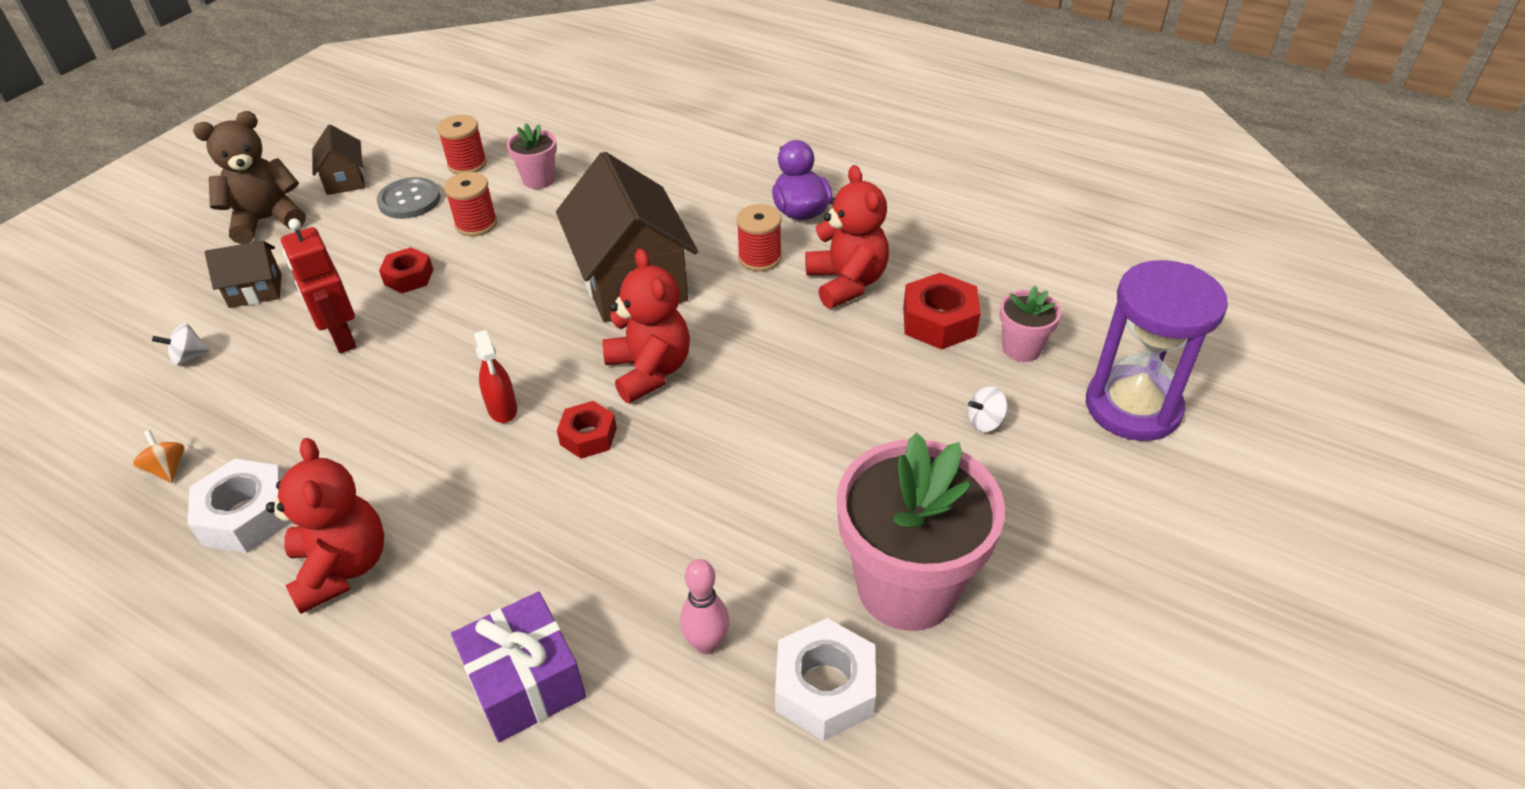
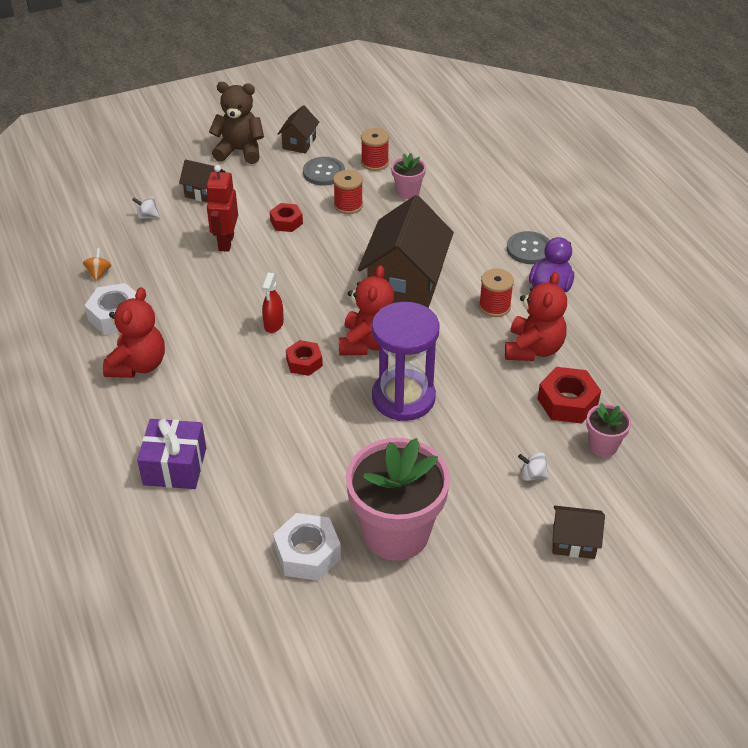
camera: 35 degrees right, 0 degrees up
(707, 644) = (271, 499): pink bowling pin -> none
(738, 182) = (529, 249): none -> grey button
(1103, 472) = (574, 542): none -> brown house
(1132, 407) = (636, 518): purple hourglass -> purple hourglass (403, 398)

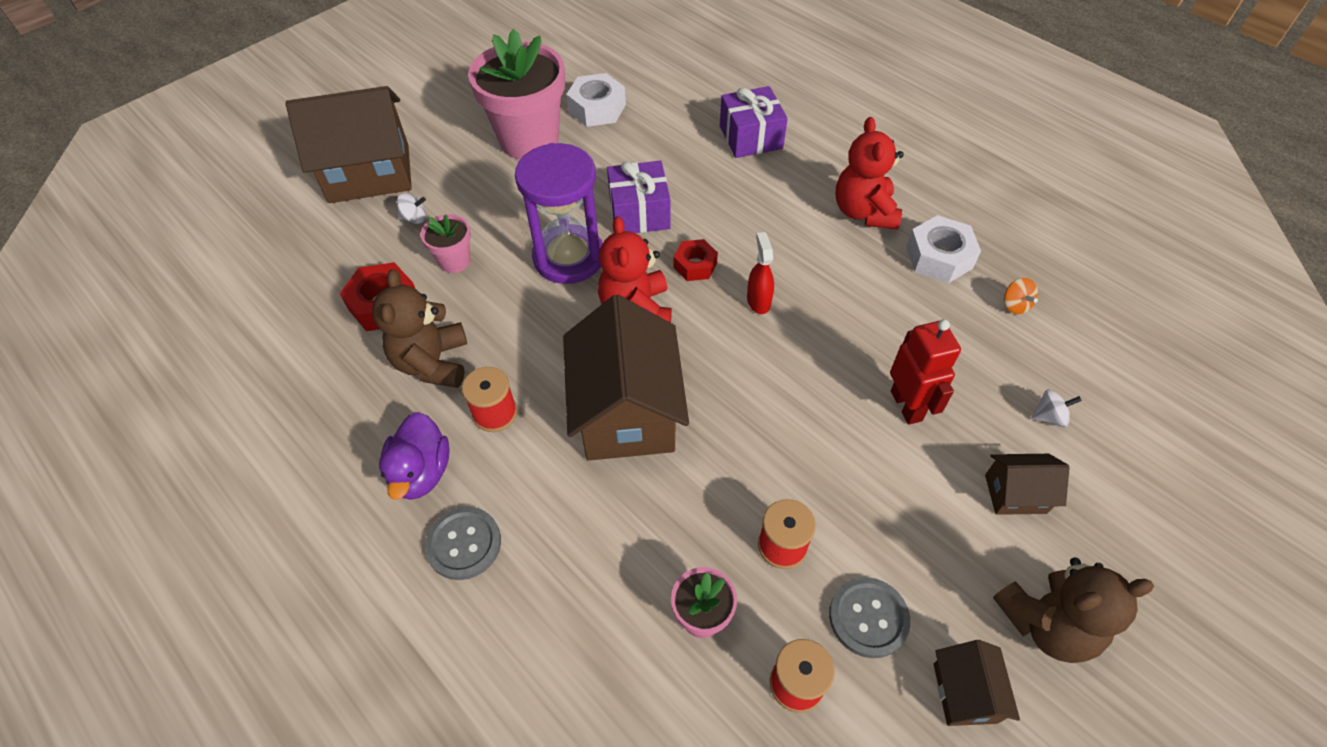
camera: 160 degrees right, 10 degrees up
(286, 222) = (852, 474): red nut -> none
(325, 420) = (639, 212): none -> purple gift
(533, 349) = (432, 363): red teddy bear -> brown teddy bear
(574, 542) = (369, 174): brown house -> brown house, size x2.09
(603, 446) = (342, 266): pink flower pot -> pink flower pot (455, 261)

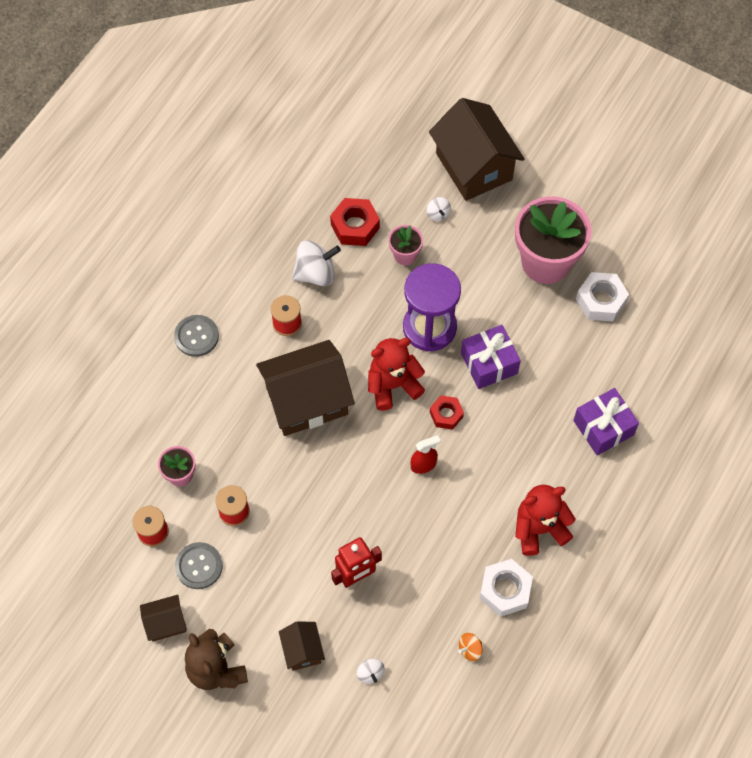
camera: 75 degrees right, 10 degrees up
(421, 472) = (236, 297): purple duck -> none
(432, 363) = (316, 273): brown teddy bear -> white spinning top

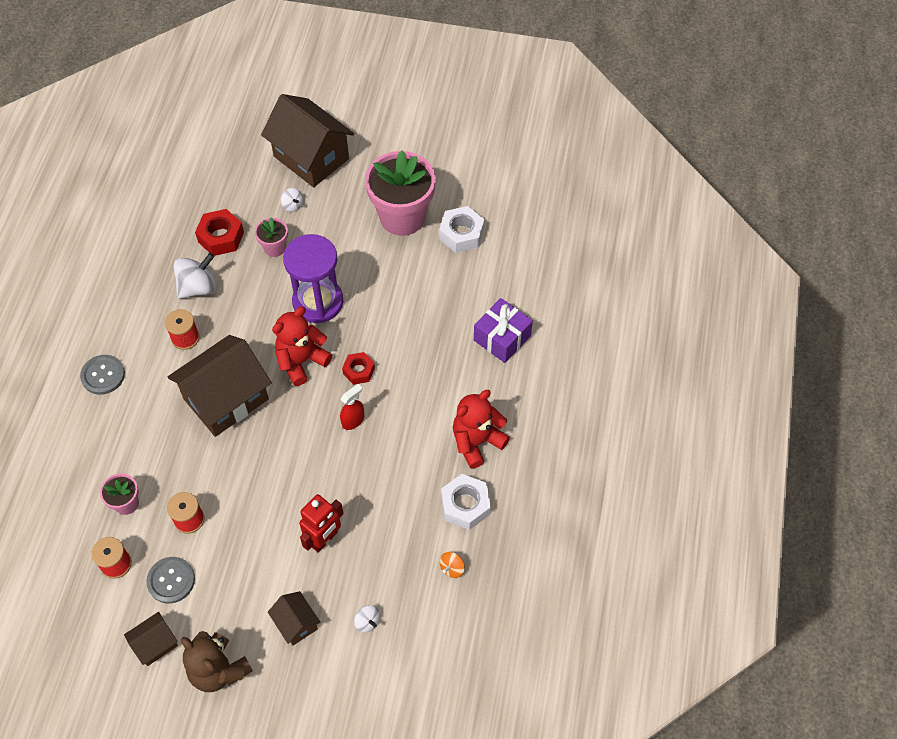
camera: 20 degrees left, 5 degrees down
(489, 363) = (382, 316): purple gift -> none

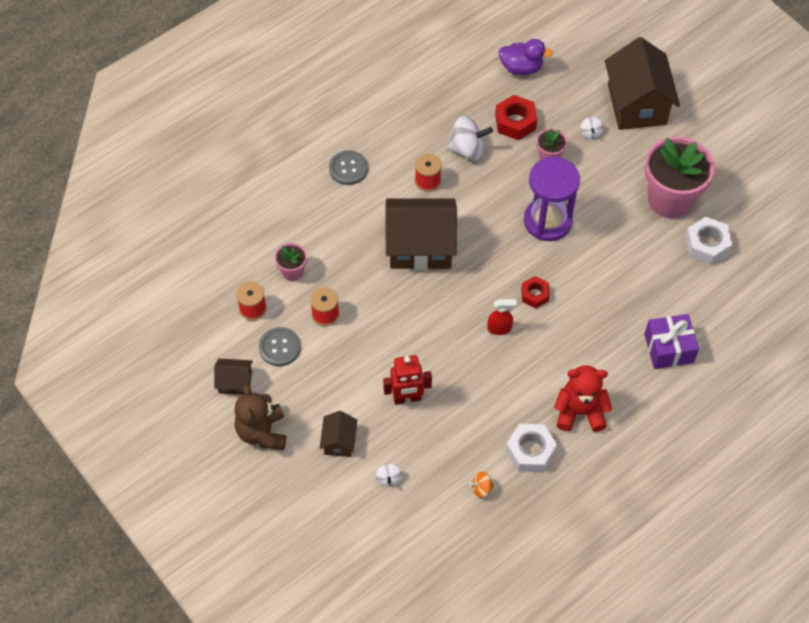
camera: 40 degrees right, 0 degrees up
(188, 188) = (521, 68): none -> purple duck
(301, 361) = (498, 257): red teddy bear -> none

